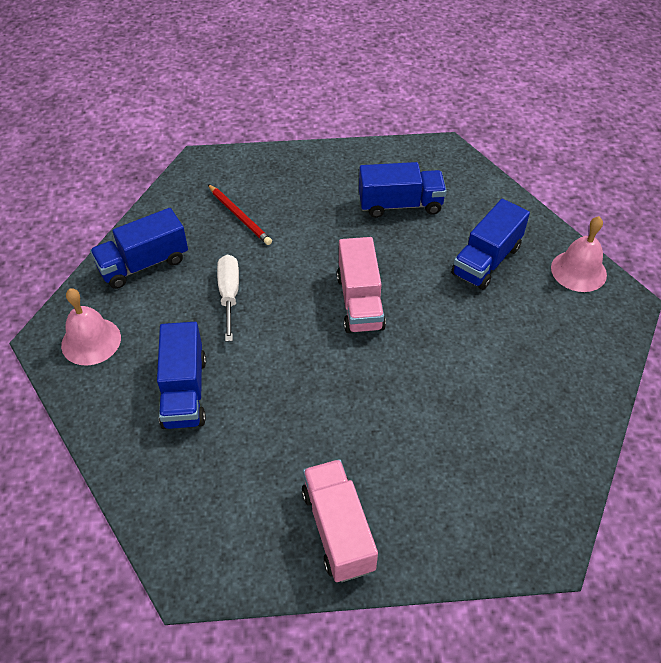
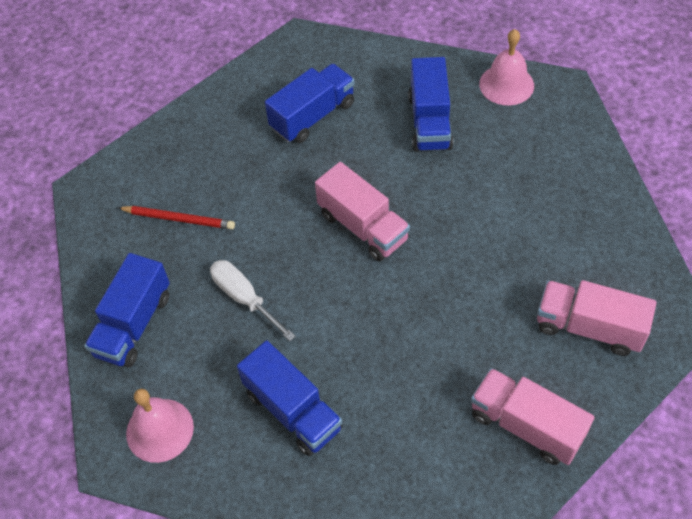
camera: 35 degrees left, 5 degrees up
(464, 495) = (589, 327): none -> pink truck

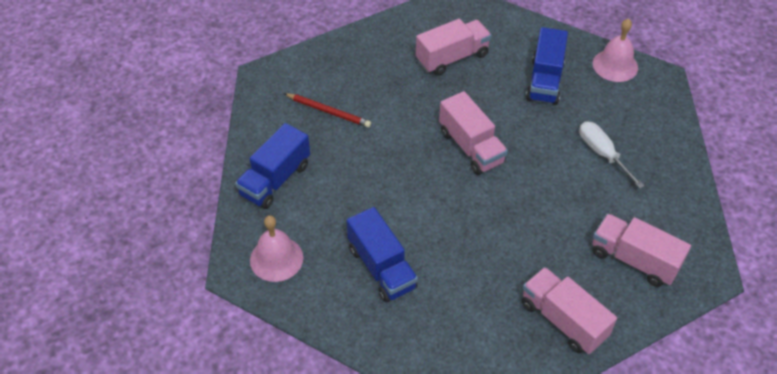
camera: 10 degrees right, 5 degrees down
(244, 298) = (365, 179): white screwdriver -> white screwdriver (602, 154)
(312, 116) = (452, 58): blue truck -> pink truck

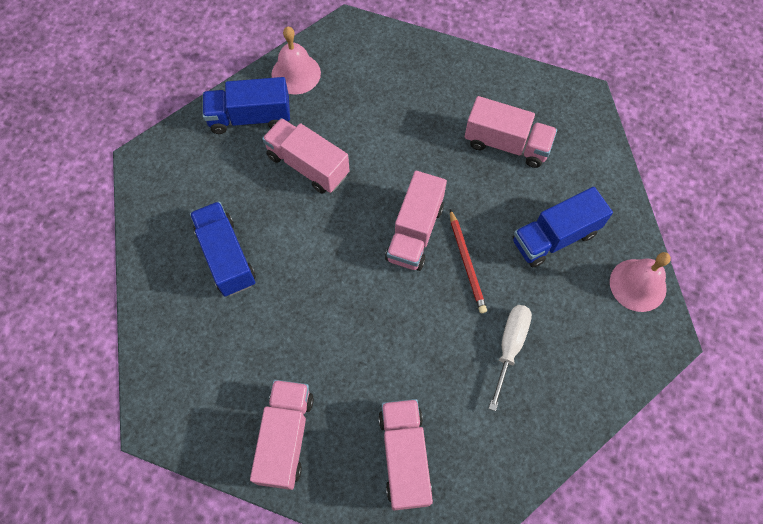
camera: 50 degrees right, 15 degrees up
(276, 258) = (175, 177): pink bell -> pink bell (296, 73)
(328, 111) = (354, 100): red pencil -> red pencil (467, 263)
(355, 171) = (308, 165): none -> pink truck
(382, 268) = (226, 257): blue truck -> blue truck turned 135 degrees clockwise

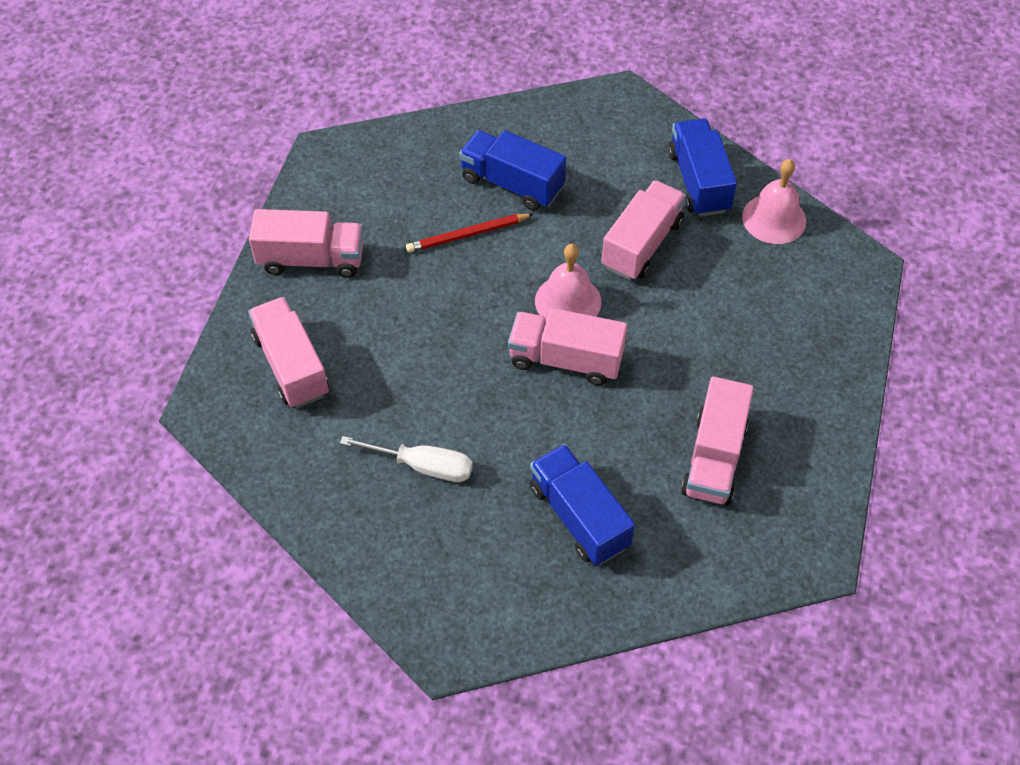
camera: 85 degrees right, 10 degrees down
(226, 257) = (512, 184): blue truck -> blue truck turned 120 degrees counterclockwise
(404, 457) = (291, 365): pink truck -> pink truck turned 105 degrees counterclockwise
(467, 263) = (530, 417): red pencil -> red pencil (467, 235)
(638, 285) = (520, 618): pink bell -> pink bell (568, 301)

